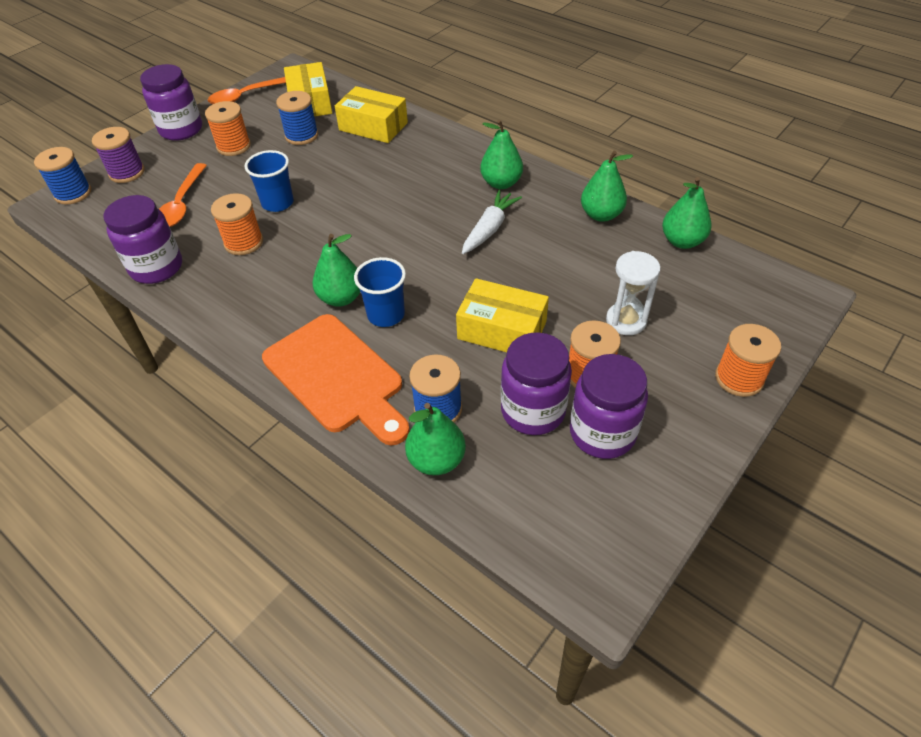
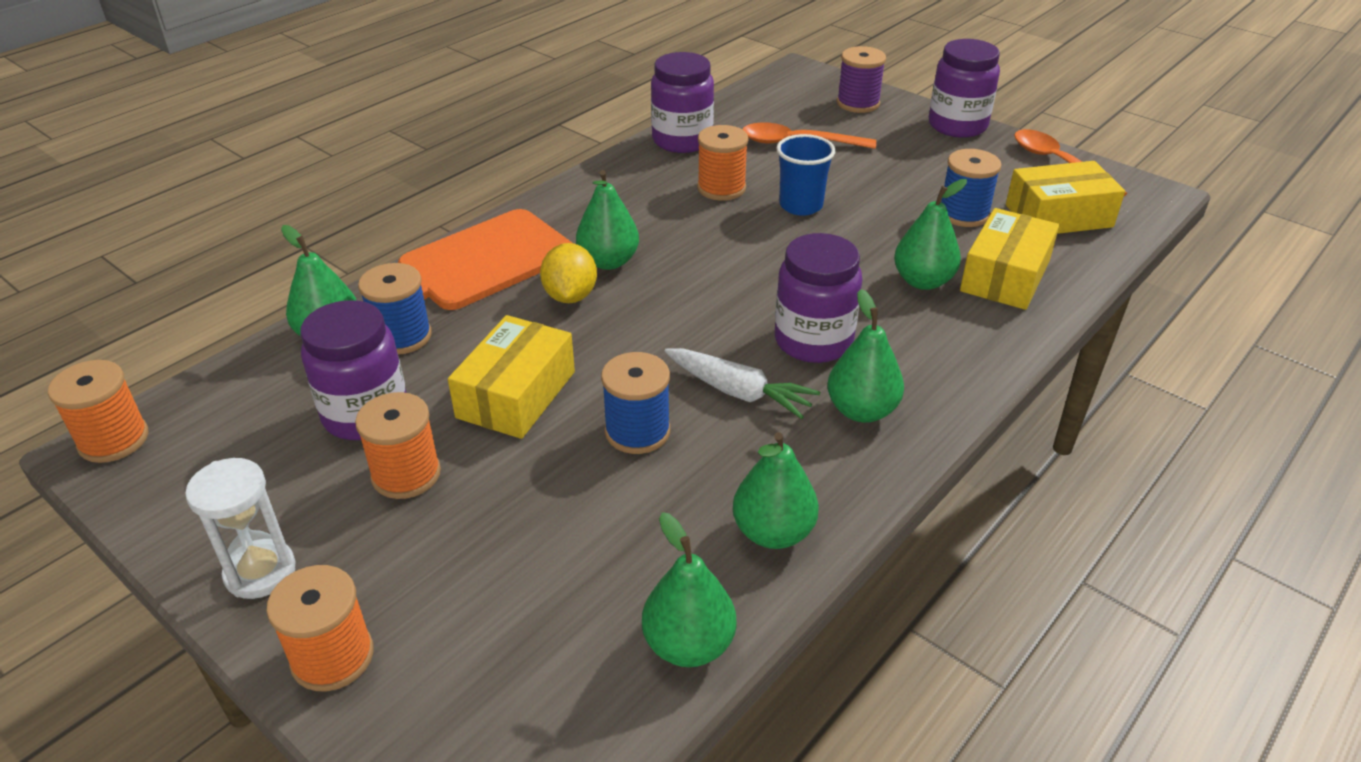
camera: 90 degrees right, 10 degrees down
(73, 193) = (815, 79): blue spool -> blue spool (637, 431)
(234, 146) = (926, 164): orange spool -> orange spool (113, 440)
(377, 156) = (923, 281): none -> green pear
(386, 315) = (570, 296): blue cup -> yellow lemon
(602, 433) = (302, 476): purple jar -> purple jar (813, 341)
(626, 321) = (499, 530): white hourglass -> white hourglass (260, 572)

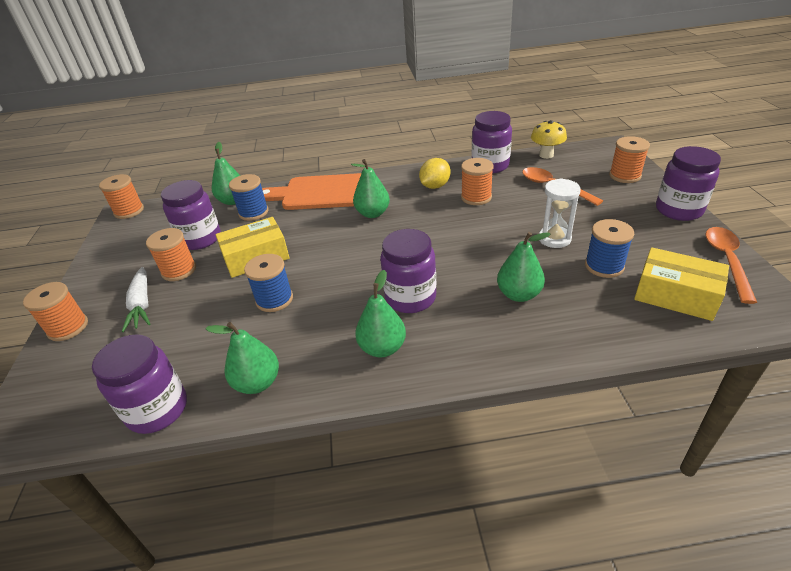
camera: 45 degrees right, 0 degrees up
(260, 572) = (96, 282): white hourglass -> white hourglass (554, 239)
(570, 296) = (335, 223): yellow lemon -> yellow lemon (435, 186)
(688, 645) = (157, 410): green pear -> purple jar
(735, 104) = (546, 155): none -> yellow mushroom
(738, 392) = (340, 304): white carrot -> white carrot (142, 304)
(801, 205) = (506, 222): blue cup -> none
(858, 103) = (625, 176): purple spool -> orange spool
(1005, 276) = (578, 316): yellow box -> none

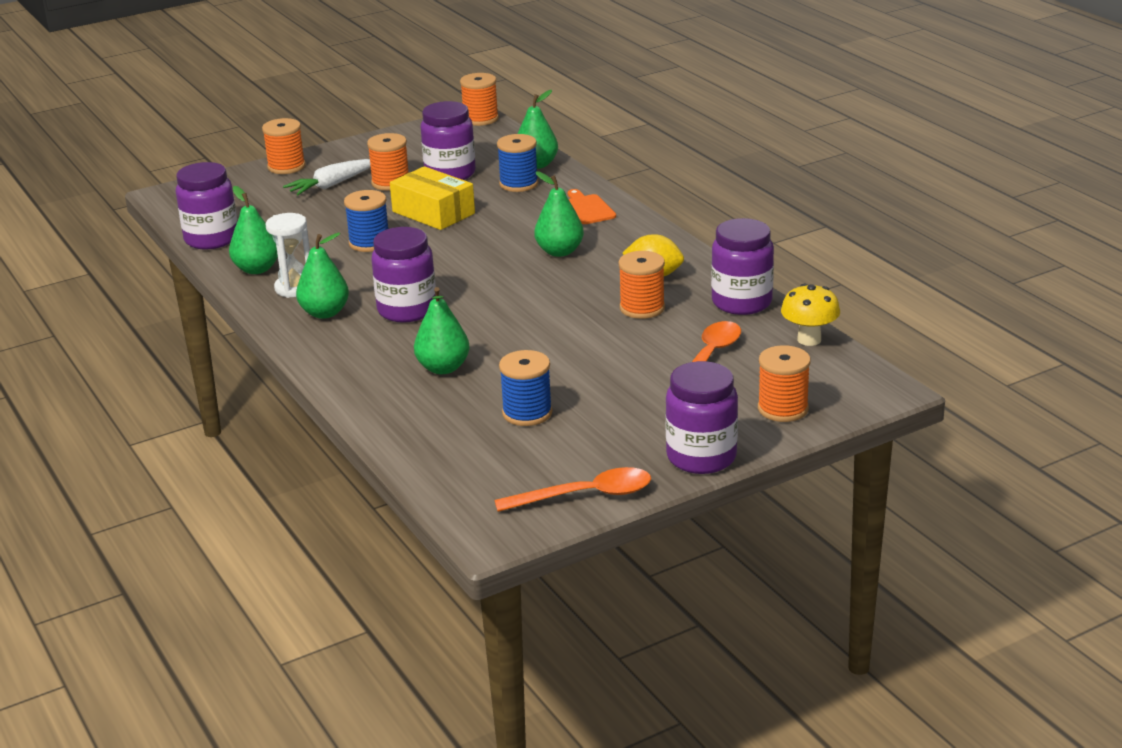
camera: 65 degrees right, 10 degrees down
(320, 193) = (588, 208): orange cutting board -> orange cutting board, size x0.48
(554, 239) = (570, 375): white hourglass -> white hourglass (294, 288)
(675, 295) = (491, 462): yellow box -> none

